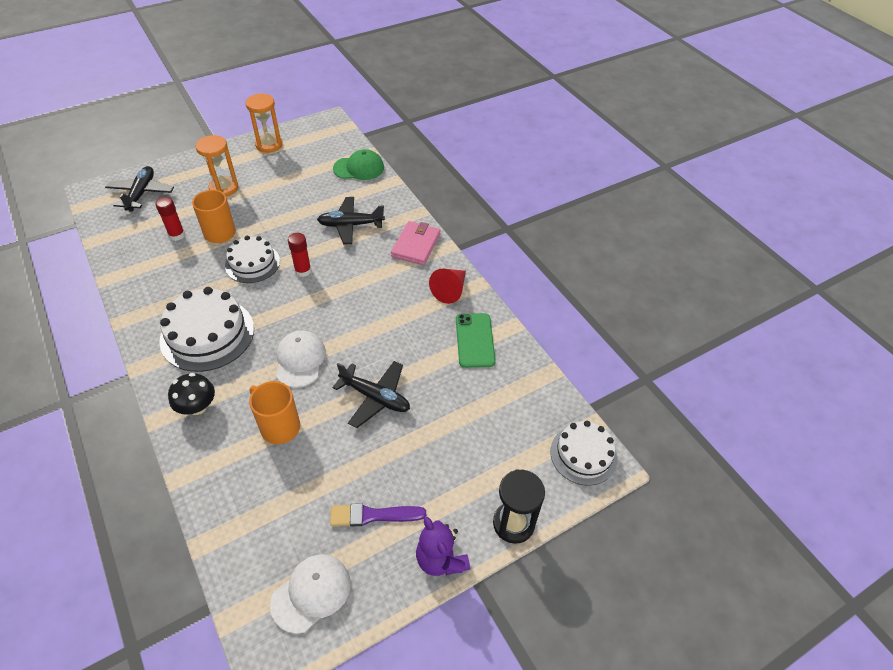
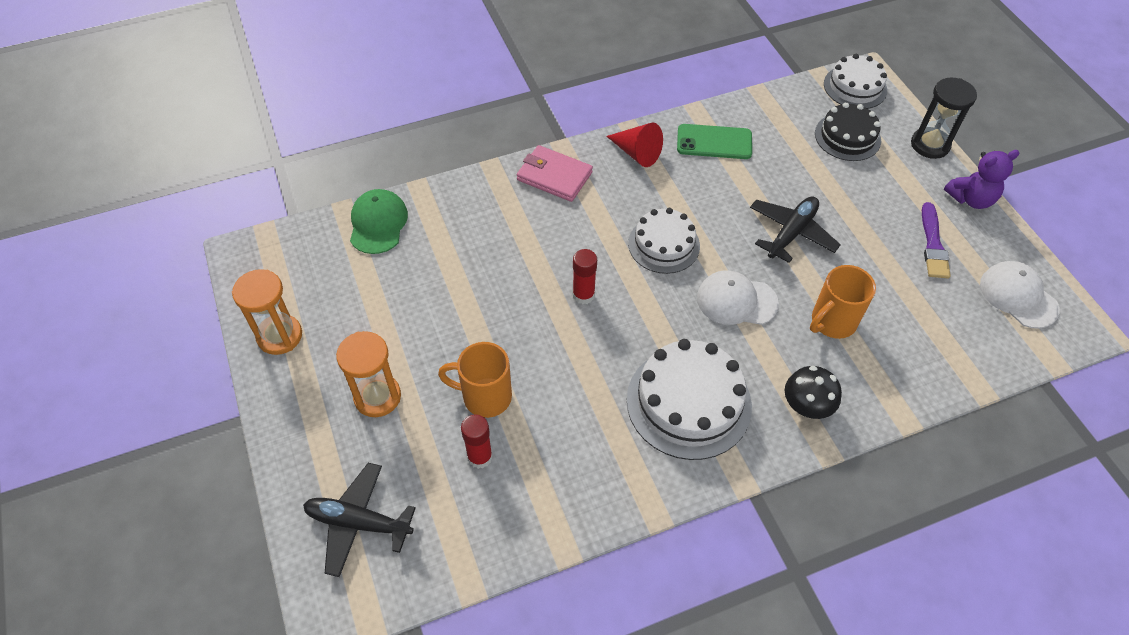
camera: 80 degrees left, 5 degrees up
(252, 263) = (559, 353): white cake -> white cake (664, 244)
(350, 225) = (502, 240): black plane -> none
(507, 445) = (847, 137): none -> black cake

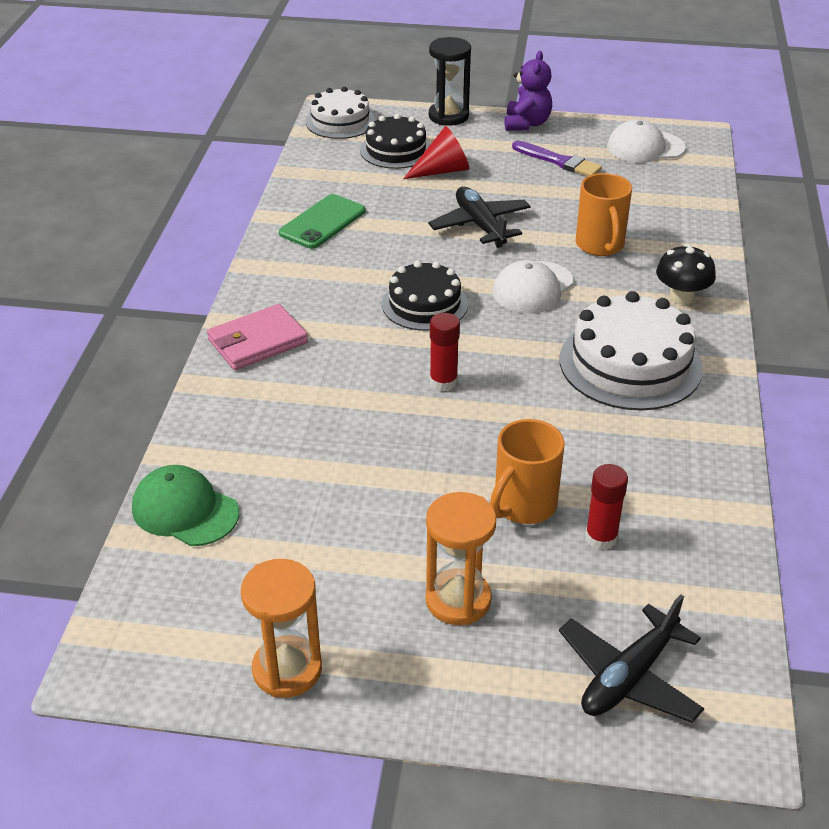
camera: 60 degrees left, 15 degrees down
(637, 153) = (285, 274): red cone -> red cone (442, 170)
(664, 244) = (424, 304): white cake -> black cake

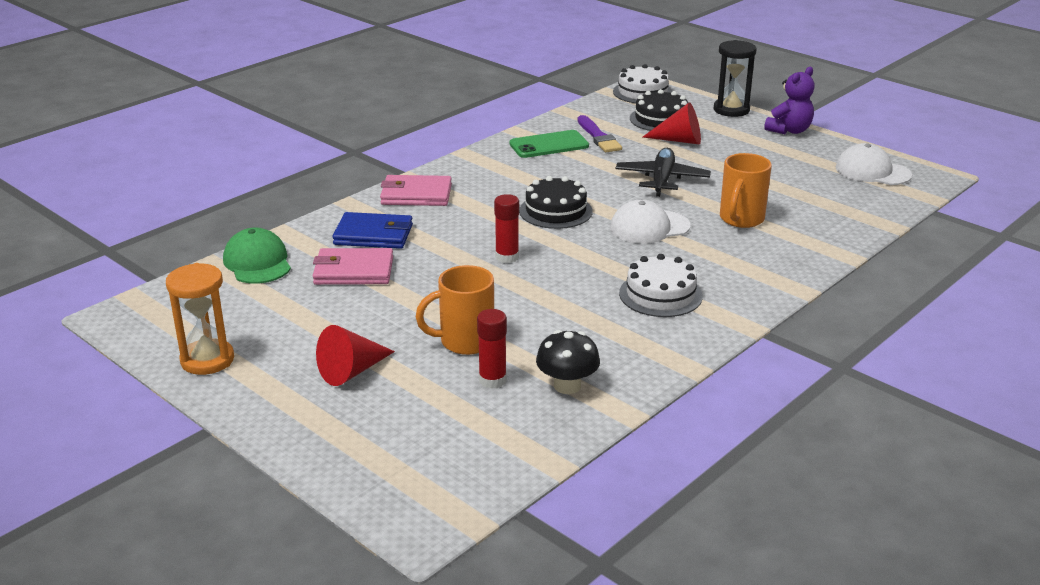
camera: 35 degrees right, 10 degrees down
(273, 414) = (373, 235): none -> blue wallet
(308, 472) = (353, 271): none -> pink wallet
(458, 600) = (352, 371): orange hourglass -> red cone
(559, 161) = (782, 160): purple brush -> purple brush (598, 137)
(629, 677) = (402, 458): black plane -> none
(630, 363) = (660, 294): white cake -> white cake, size x0.65
(681, 297) = (763, 270): black mushroom -> black mushroom (567, 386)

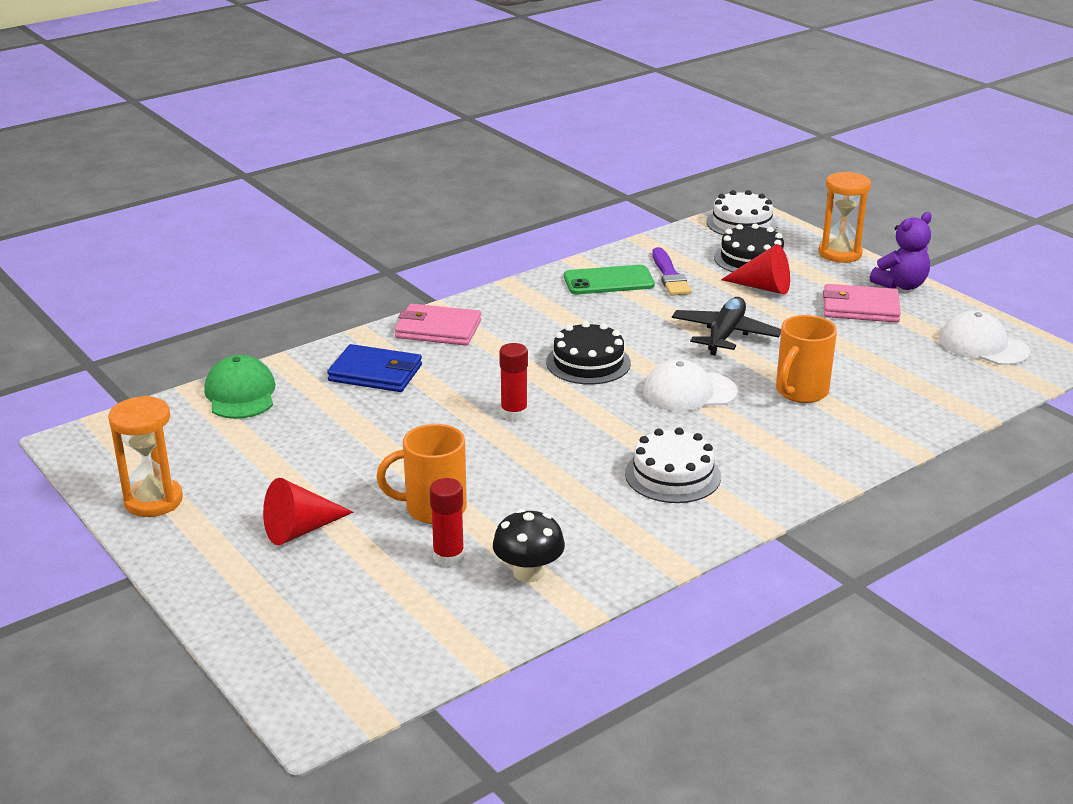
camera: 10 degrees right, 0 degrees up
(353, 271) = (340, 414): pink wallet -> pink wallet (860, 308)
(731, 110) = (840, 253): black hourglass -> orange hourglass

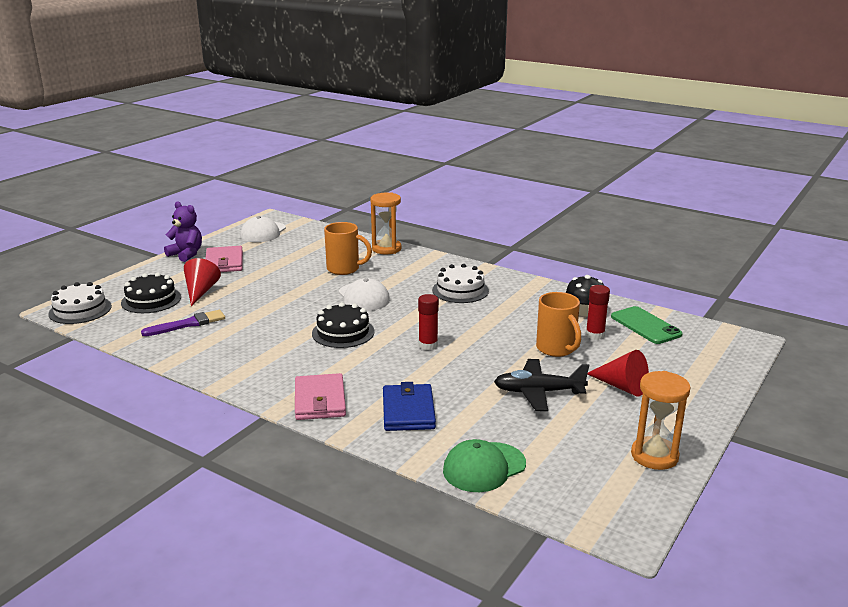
camera: 110 degrees left, 5 degrees down
(608, 281) = (204, 345): green phone -> green phone (645, 326)
(725, 335) = (280, 295): black plane -> black plane (538, 392)
(840, 253) = (137, 274): orange hourglass -> orange hourglass (386, 249)

